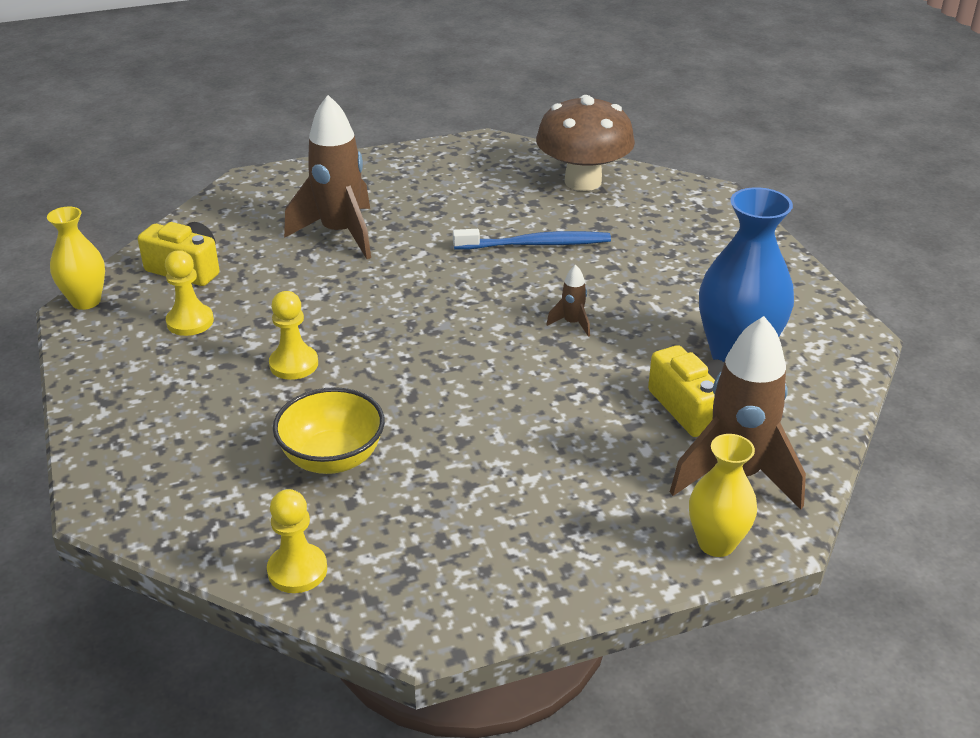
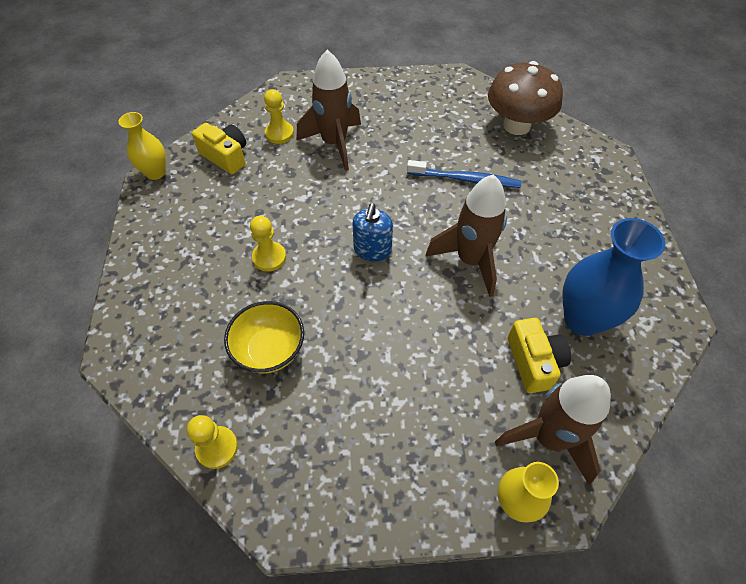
camera: 15 degrees right, 20 degrees up
(190, 322) = (214, 204): yellow pawn -> yellow pawn (279, 133)
(436, 333) = (372, 250): none -> blue soap dispenser
(572, 323) = (470, 260): brown rocket -> brown rocket, size x2.38

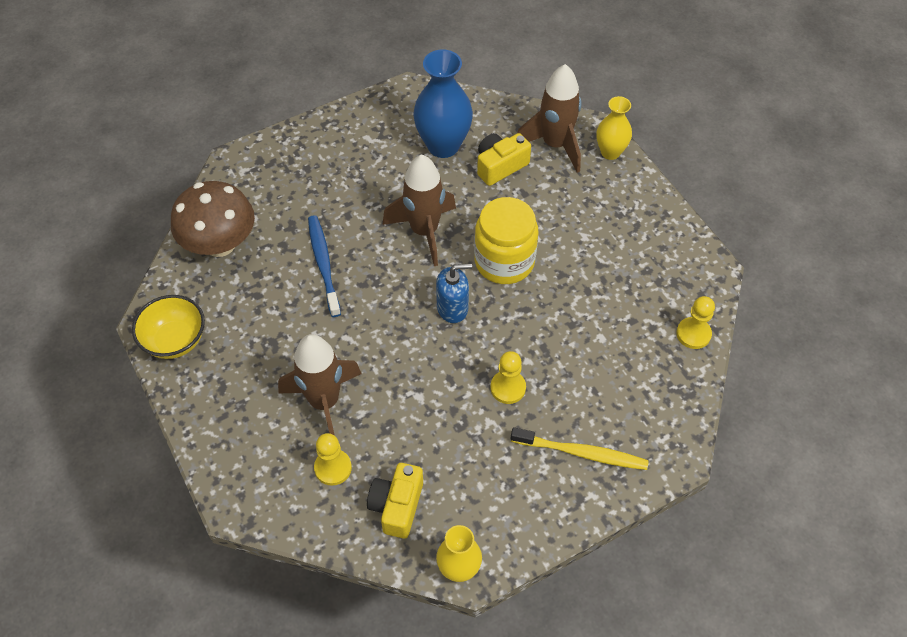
camera: 115 degrees left, 0 degrees up
(175, 283) = (582, 453): none -> yellow toothbrush
(269, 350) = (597, 339): yellow bowl -> yellow bowl (175, 340)
(403, 311) = (504, 261): none -> yellow jar

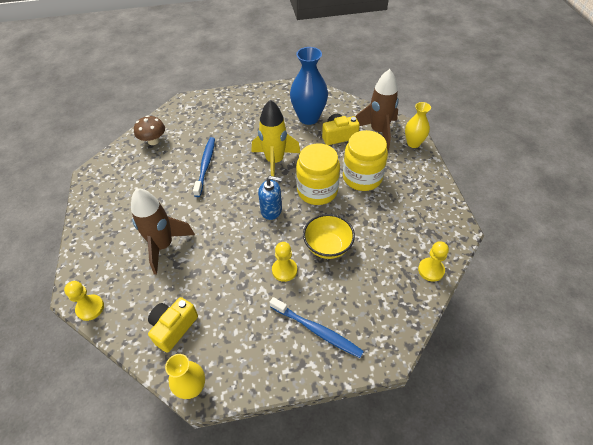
camera: 20 degrees right, 5 degrees down
(175, 340) = (98, 186): yellow bowl -> yellow bowl (327, 246)
(220, 244) = (153, 141): brown mushroom -> brown mushroom, size x0.60
(333, 468) = (146, 289): yellow pawn -> yellow pawn (90, 308)
(424, 231) = (275, 161): brown rocket -> yellow rocket
(559, 224) = (362, 177): none -> yellow jar
(582, 453) = (317, 330): yellow toothbrush -> blue toothbrush

